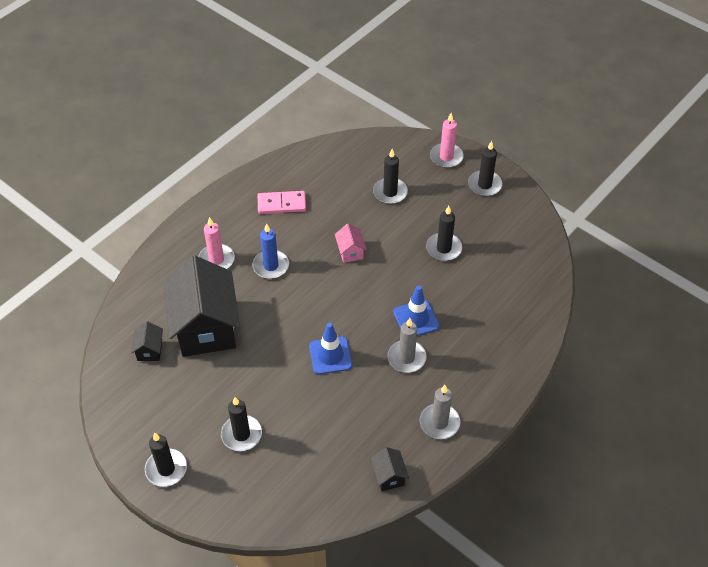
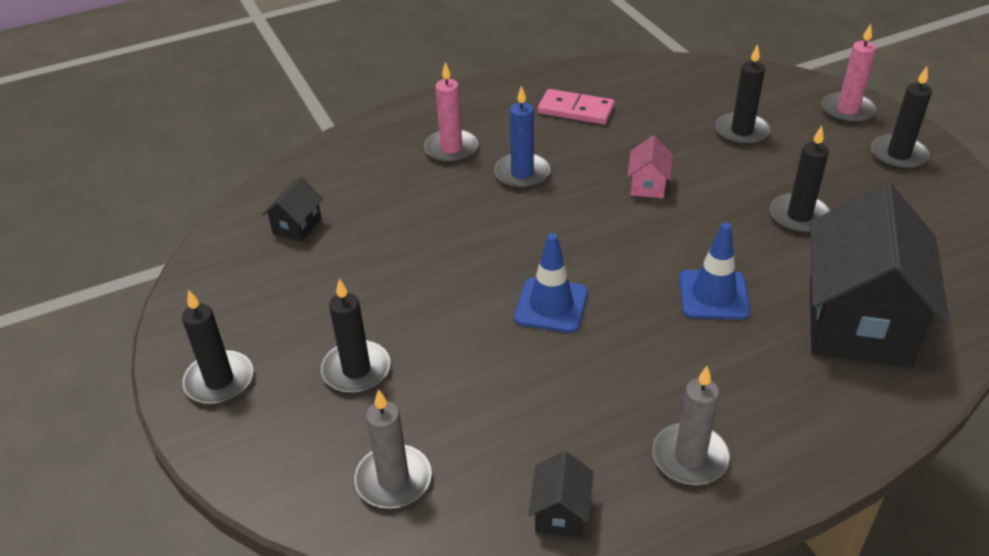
camera: 25 degrees right, 10 degrees down
(205, 327) = (389, 221): black house -> black house (858, 322)
(406, 358) = (674, 344): grey candle -> grey candle (393, 480)

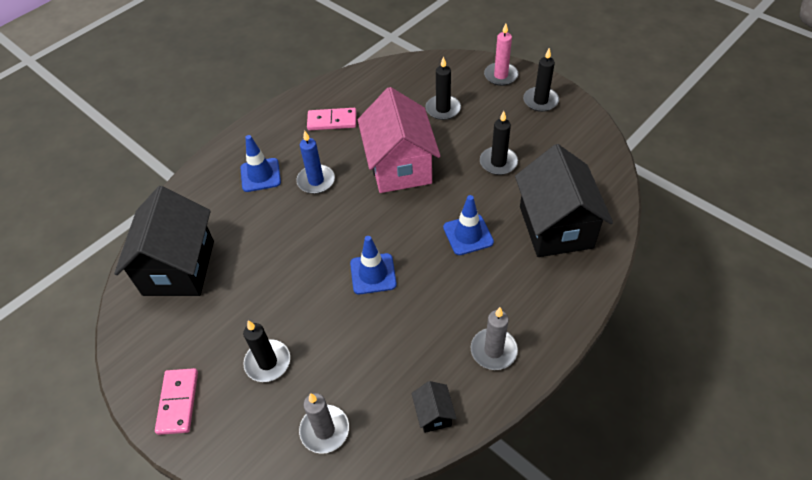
camera: 20 degrees left, 10 degrees up
(219, 380) = (178, 402): black candle -> pink domino
(297, 226) = (179, 267): black house -> black house, size x2.43
(451, 149) = (260, 175): pink candle -> blue traffic cone
(648, 185) = (400, 166): pink house -> pink house, size x2.43

